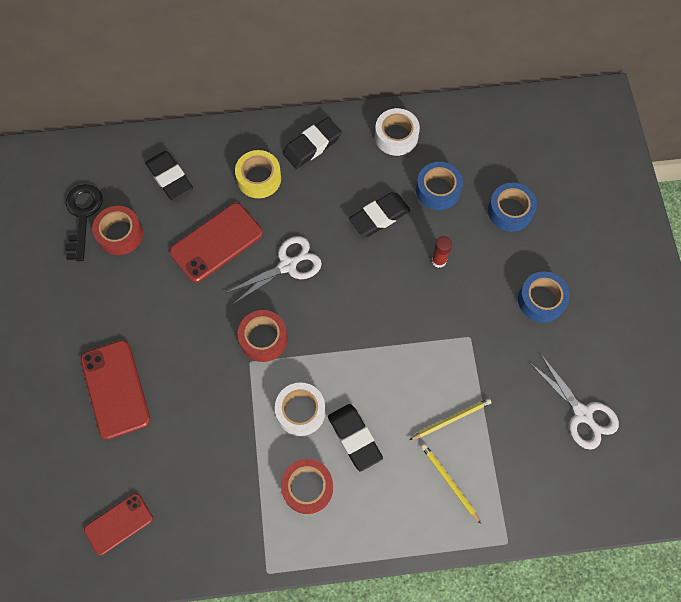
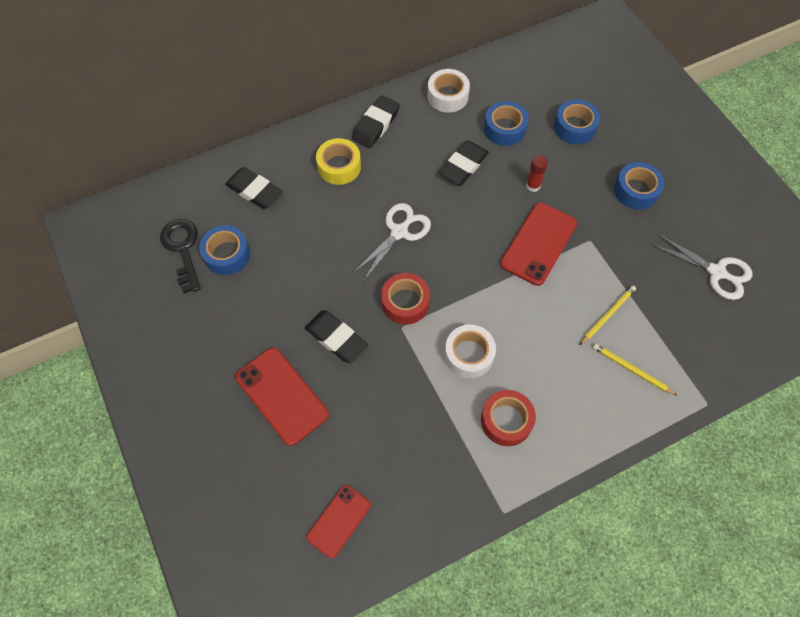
camera: 20 degrees left, 5 degrees down
(120, 234) = (227, 254): red tape -> blue tape
(216, 242) = (323, 233): red phone -> red phone (538, 244)
(354, 438) = (529, 361): black eraser -> black eraser (336, 338)

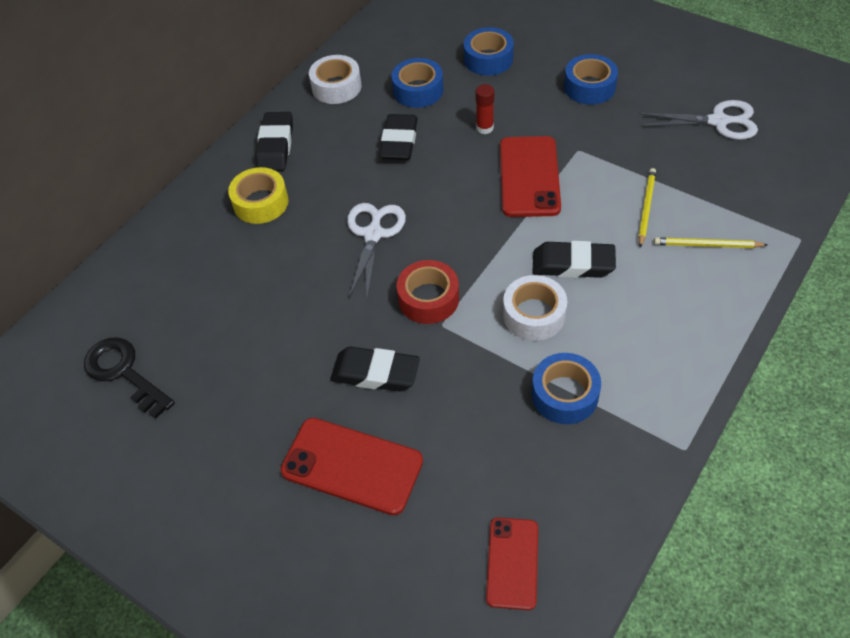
camera: 25 degrees left, 10 degrees down
(227, 254) = (184, 351): blue tape -> blue tape (564, 395)
(254, 191) = (175, 271): black eraser -> black eraser (573, 264)
(506, 421) = (620, 358): red tape -> none

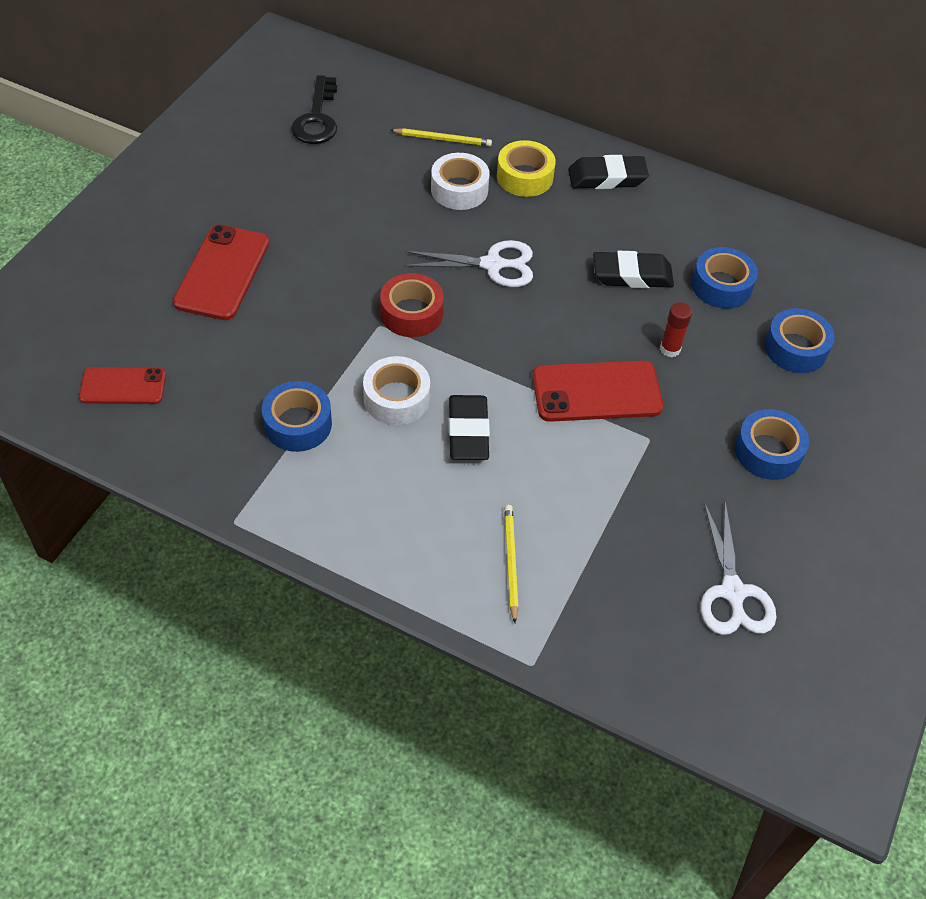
camera: 75 degrees right, 0 degrees up
(123, 372) = (317, 118): black key -> black key turned 150 degrees clockwise
(336, 87) = (710, 215): white tape -> white tape (459, 189)
(375, 373) = (320, 280): black eraser -> none
(646, 208) = (562, 503): yellow pencil -> yellow pencil (442, 139)

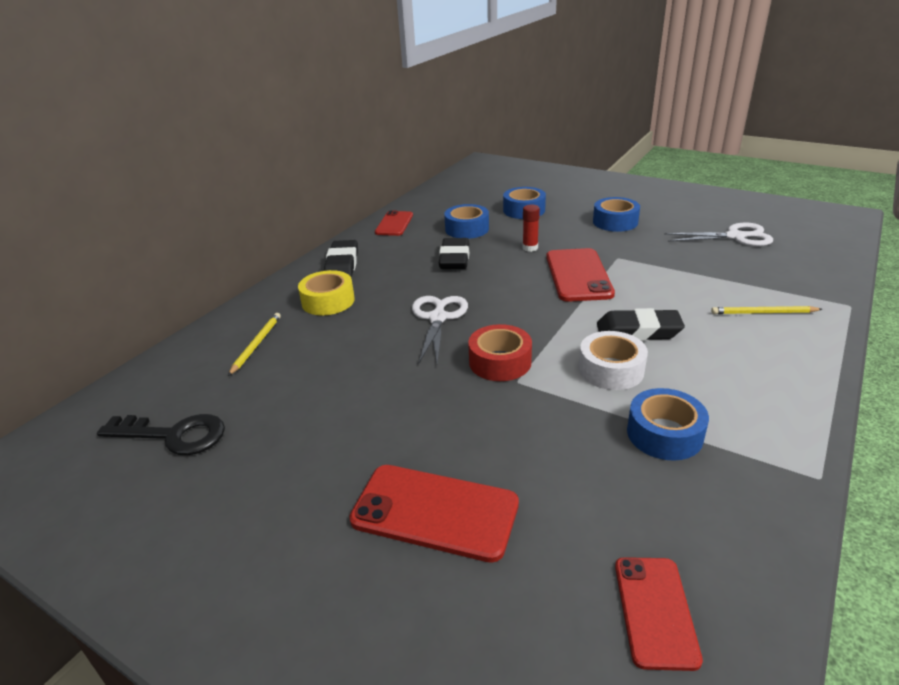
camera: 80 degrees left, 20 degrees down
(459, 189) = (334, 335): white tape -> none
(728, 213) = (394, 224): none -> red phone

